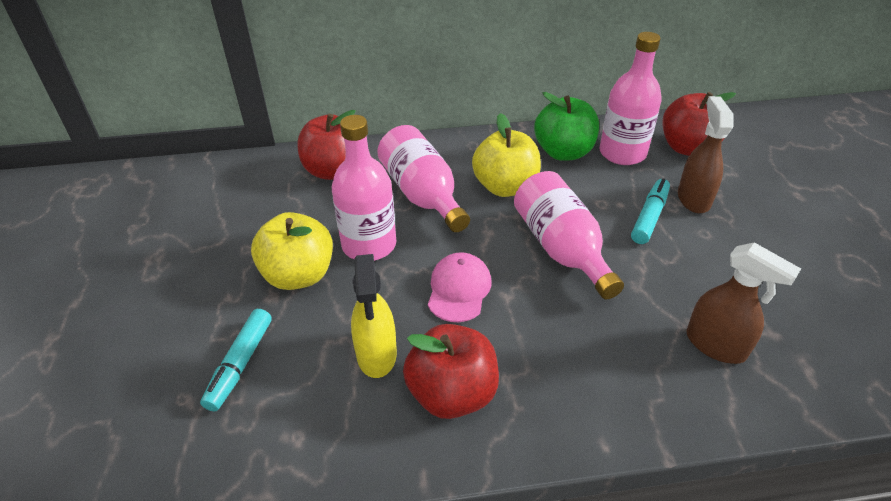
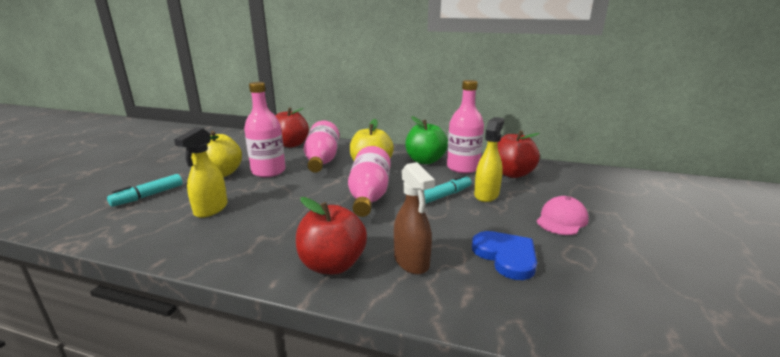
camera: 25 degrees right, 20 degrees down
(452, 394) = (223, 234): red apple -> red apple (332, 265)
(459, 289) = (288, 197): pink cap -> pink cap (561, 220)
(693, 199) = (486, 195): brown spray bottle -> yellow spray bottle
(796, 297) = (506, 256): none -> blue heart

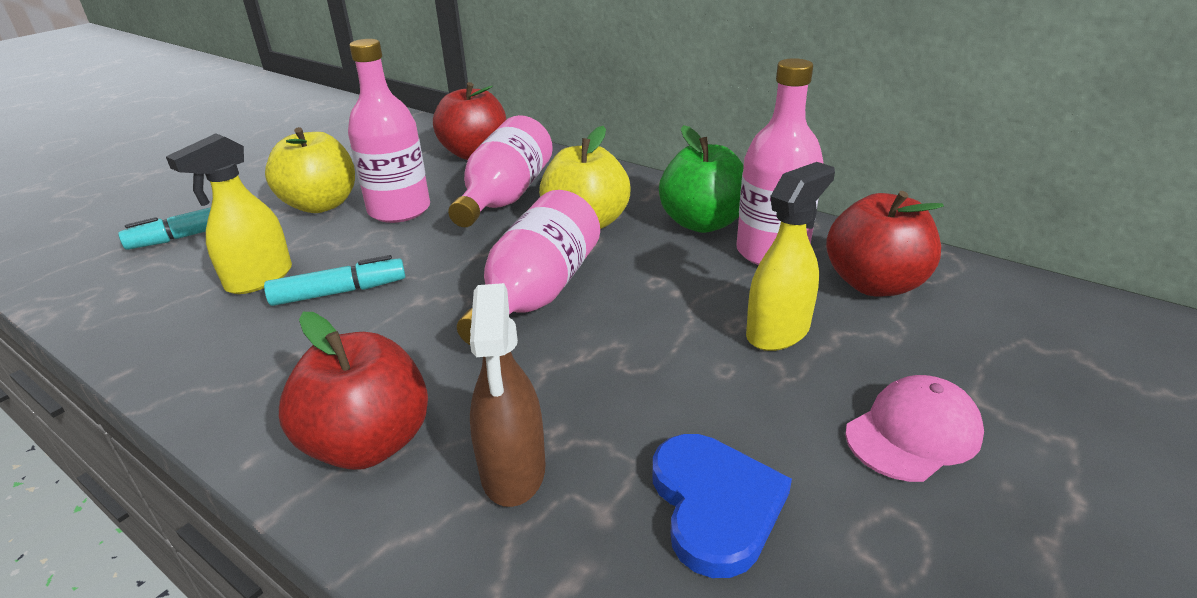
camera: 20 degrees right, 10 degrees up
(444, 196) = (685, 319): turquoise marker -> turquoise marker (339, 292)

